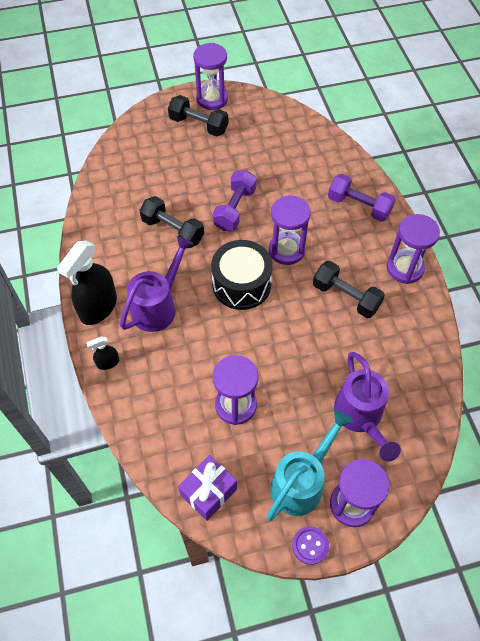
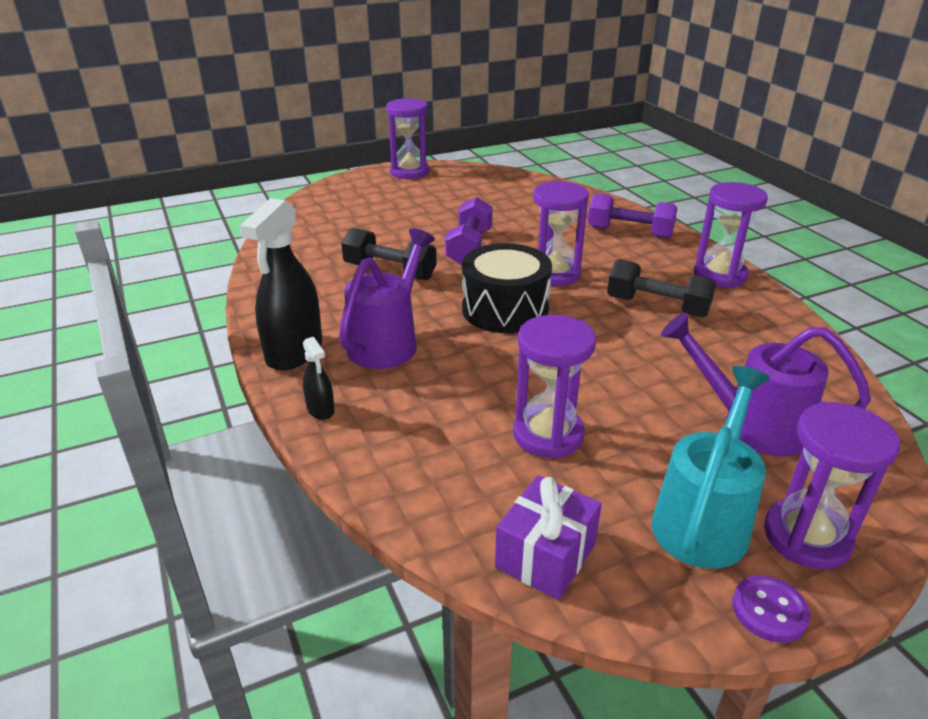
camera: 10 degrees left, 25 degrees down
(108, 363) = (320, 409): black spray bottle -> black spray bottle turned 90 degrees counterclockwise
(198, 125) = (399, 190): black dumbbell -> none
(360, 417) = (752, 424): purple watering can -> purple watering can turned 135 degrees clockwise

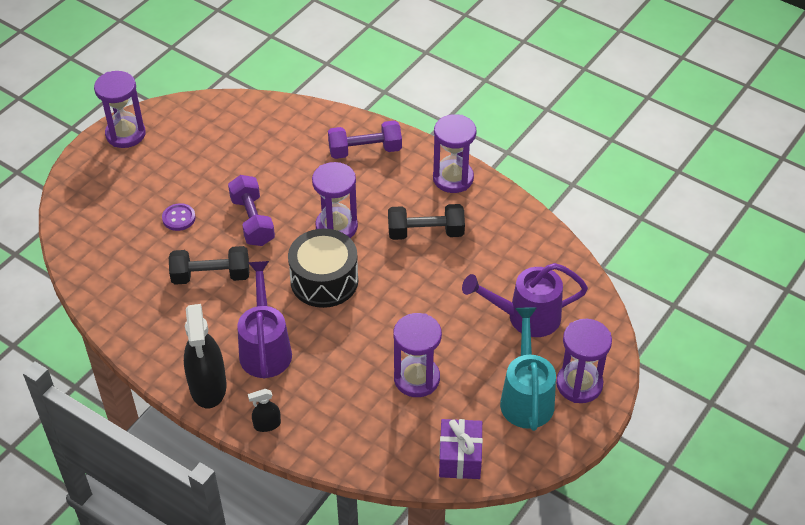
camera: 30 degrees left, 15 degrees up
(320, 409) = (267, 424): black spray bottle -> black spray bottle turned 135 degrees clockwise
(769, 610) = (576, 436): purple button -> purple button (179, 218)

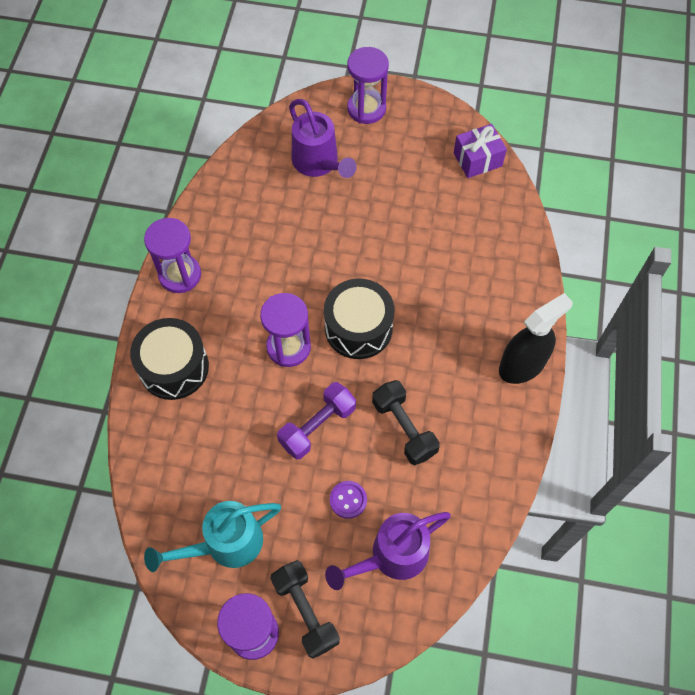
camera: 115 degrees left, 15 degrees up
(265, 348) = (457, 340): purple watering can -> purple watering can (392, 556)
(267, 424) = (530, 301): black spray bottle -> none
(365, 150) = (174, 367): purple dumbbell -> black drum
(416, 378) = (423, 215): purple hourglass -> none
(426, 232) = (260, 270): black dumbbell -> black dumbbell (305, 611)
(526, 397) = (397, 137): turquoise watering can -> turquoise watering can (225, 544)

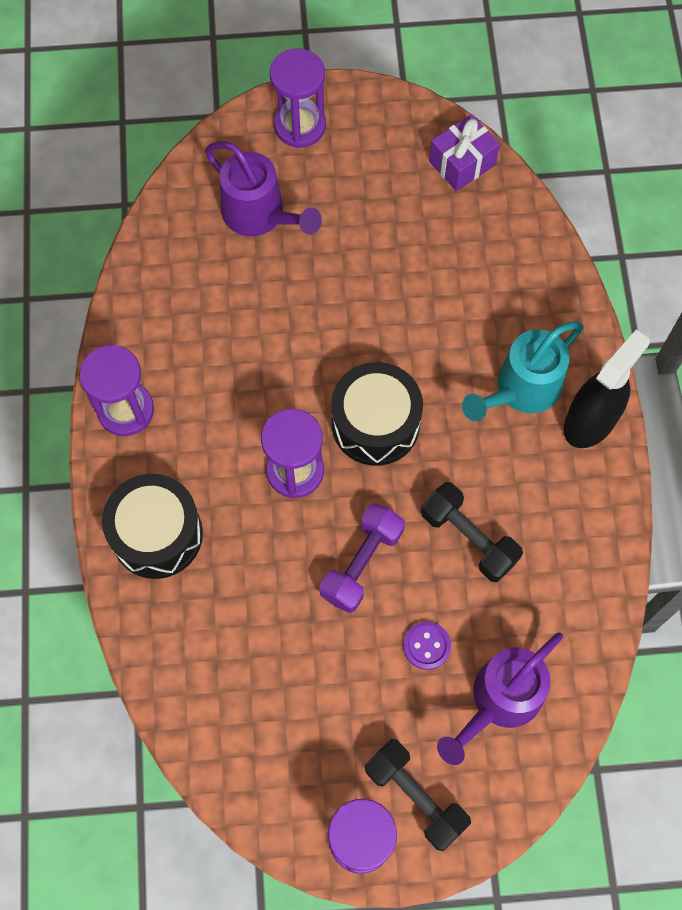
camera: 15 degrees left, 5 degrees up
(225, 544) = (292, 741): turquoise watering can -> turquoise watering can (521, 390)

